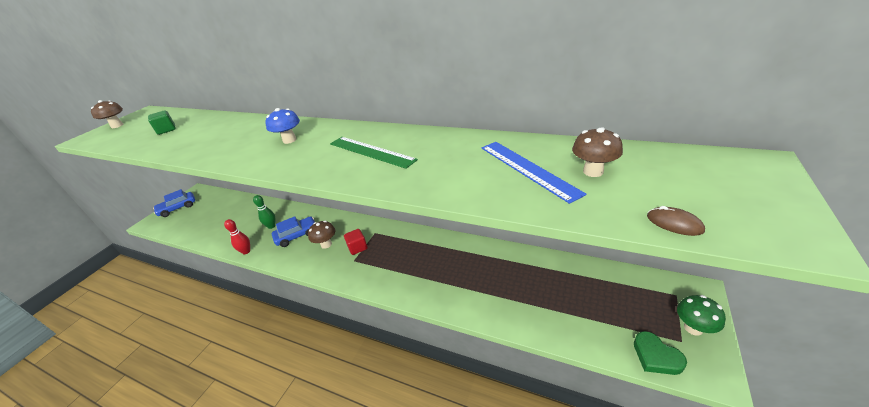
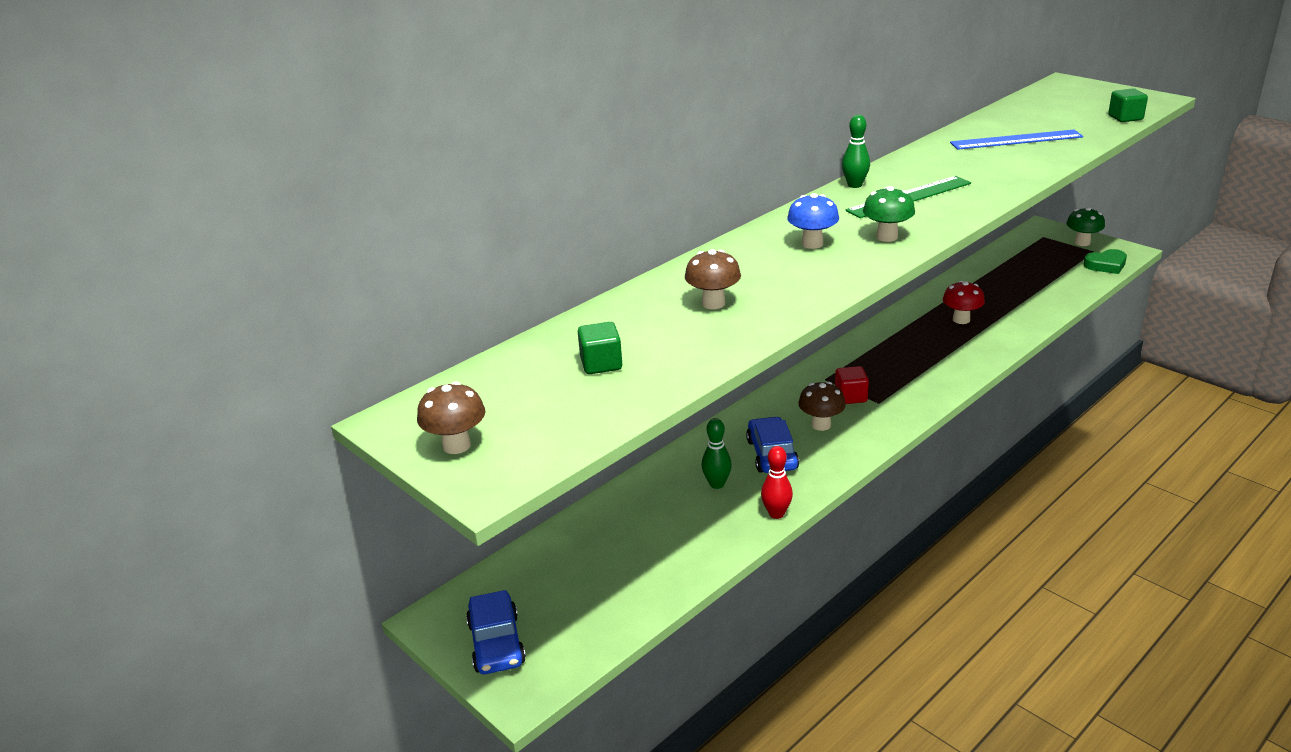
camera: 70 degrees left, 5 degrees down
(299, 159) = (887, 237): none -> green mushroom
(387, 130) = (854, 185): none -> green bowling pin
(477, 274) = (961, 320): none -> red mushroom
(593, 171) = (1040, 122): brown mushroom -> brown mushroom (713, 303)
(674, 223) = (1125, 118): brown mouse -> green cube

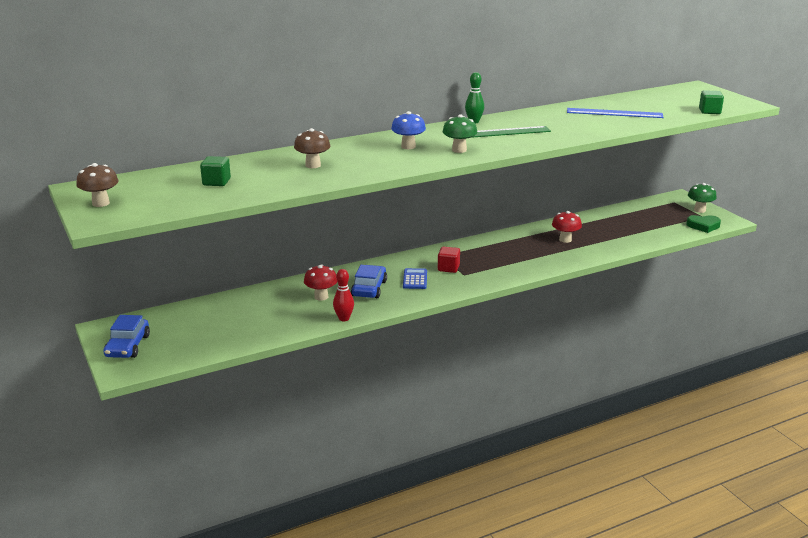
camera: 15 degrees right, 5 degrees down
(717, 484) = (321, 297): green bowling pin -> red mushroom
(821, 425) = (415, 279): brown mushroom -> blue calculator

